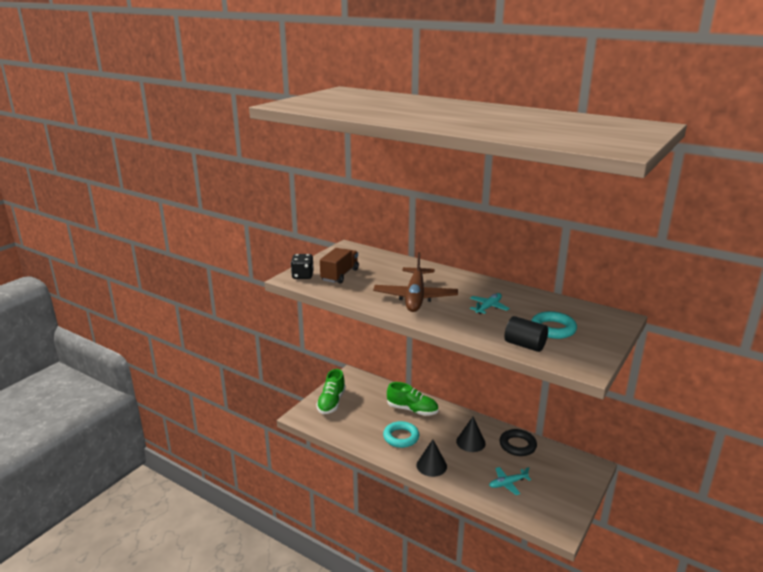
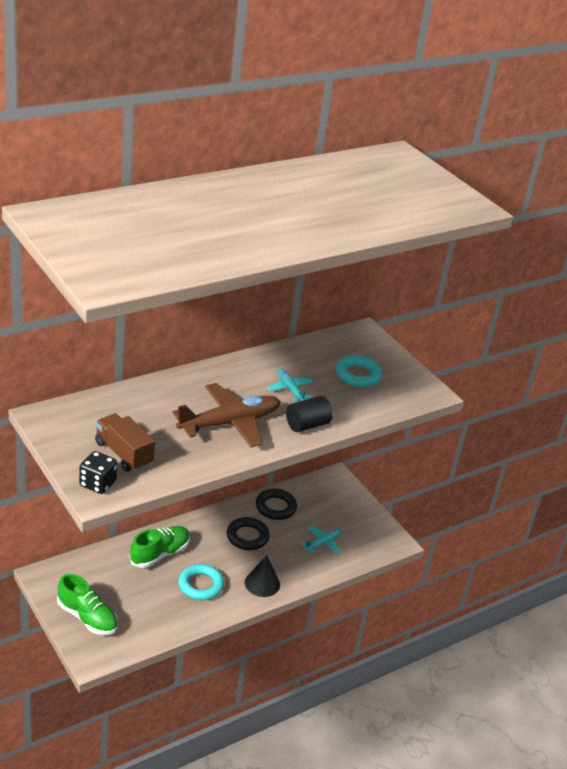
camera: 70 degrees left, 10 degrees up
(415, 297) = (229, 423): brown plane -> brown plane turned 60 degrees counterclockwise
(470, 442) = (247, 537): black cone -> black ring
(508, 483) = (322, 543): turquoise plane -> turquoise plane turned 135 degrees counterclockwise
(525, 345) = (375, 404): black cylinder -> black cylinder (307, 425)

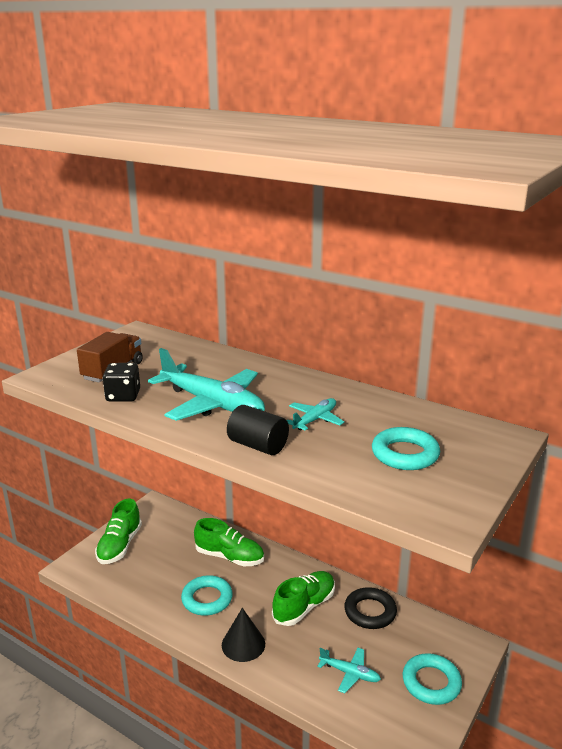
camera: 70 degrees right, 10 degrees down
(97, 483) = (59, 372): black dice -> black dice (123, 396)
(229, 423) = (212, 404): brown plane -> turquoise plane
(247, 537) = (304, 607): black ring -> green shoe
(352, 511) = (431, 683): none -> turquoise ring

